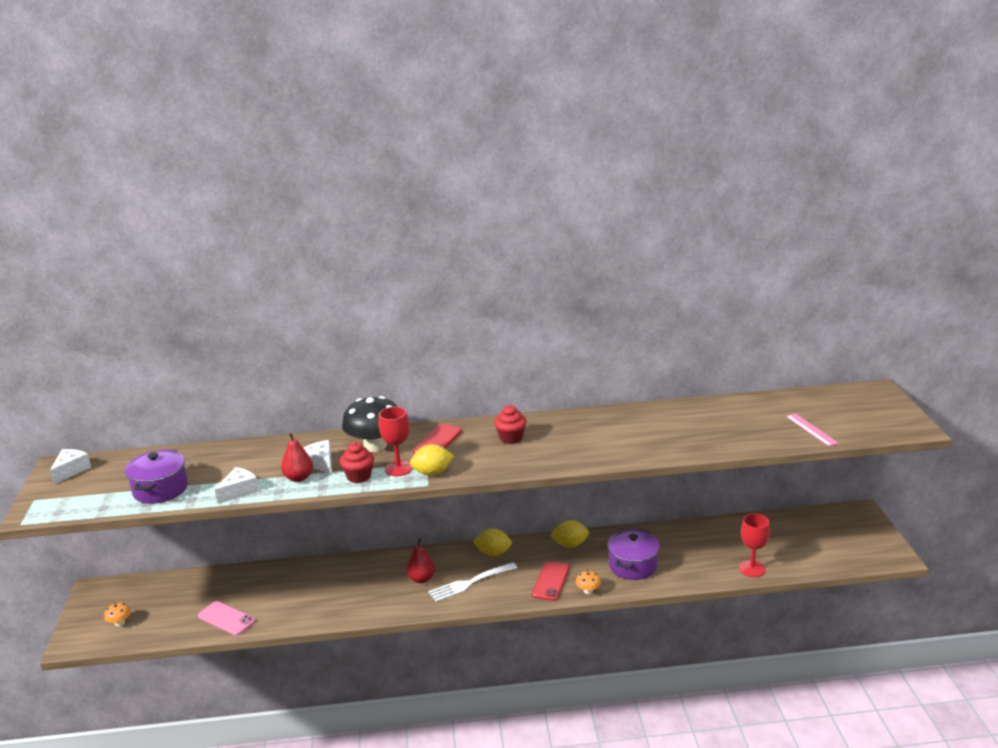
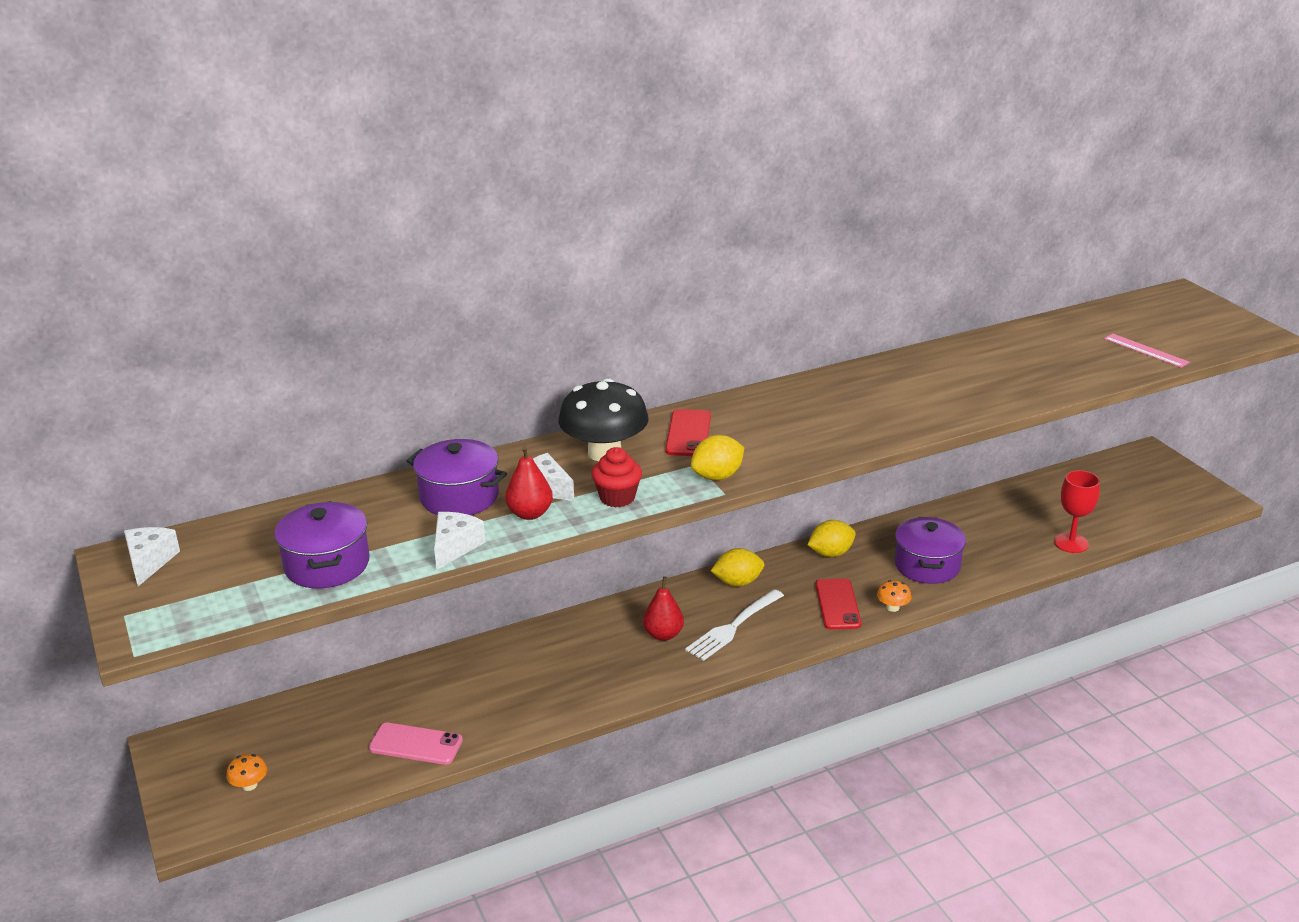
camera: 20 degrees left, 5 degrees up
(267, 460) = (459, 497): none -> purple pot
(398, 468) = (664, 478): red goblet -> none
(511, 438) = (785, 415): red cupcake -> none

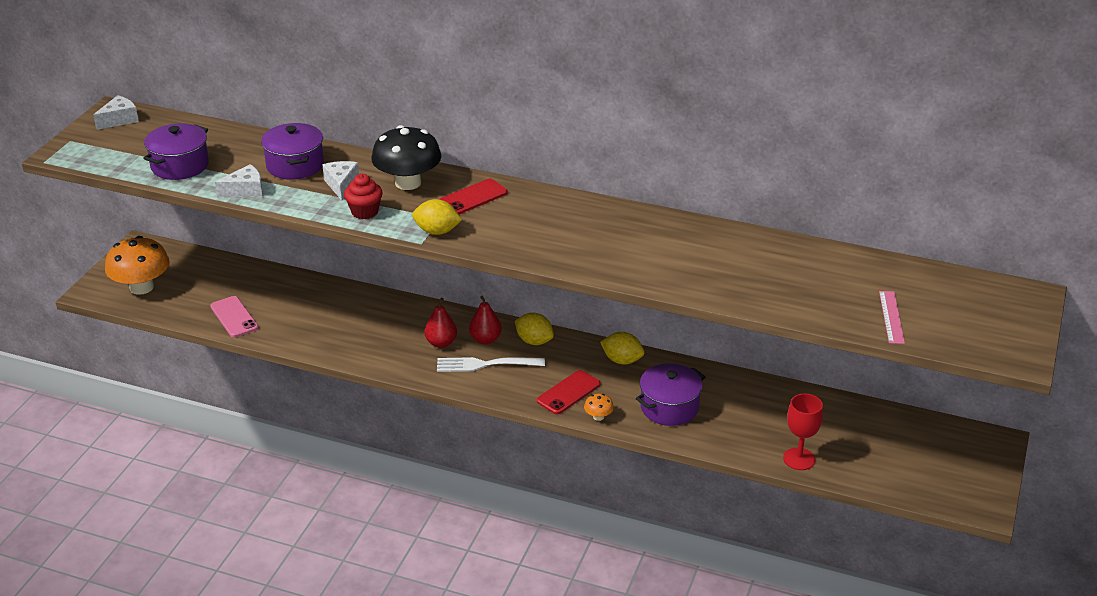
camera: 45 degrees right, 5 degrees up
(249, 785) = (141, 287): orange mushroom -> orange mushroom, size x2.36
(530, 514) = (308, 194): red pear -> red pear (485, 339)

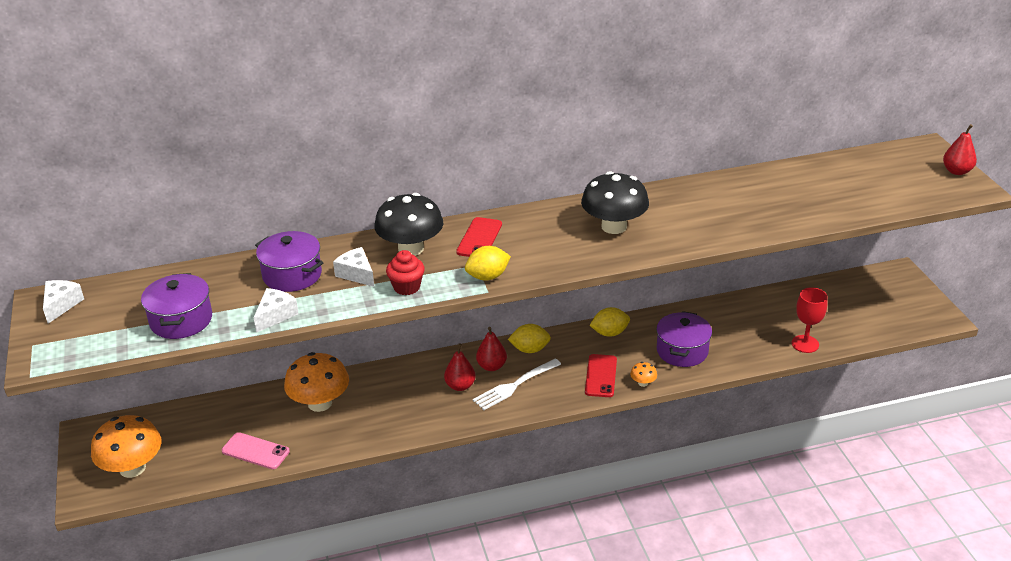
camera: 35 degrees left, 0 degrees up
(319, 303) = (320, 403): none -> orange mushroom
(599, 236) = (614, 226): none -> black mushroom
(891, 317) = (873, 197): pink ruler -> none
(1025, 331) = (956, 171): none -> red pear

